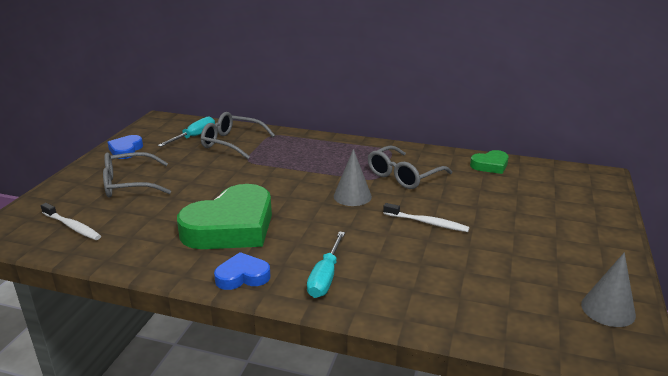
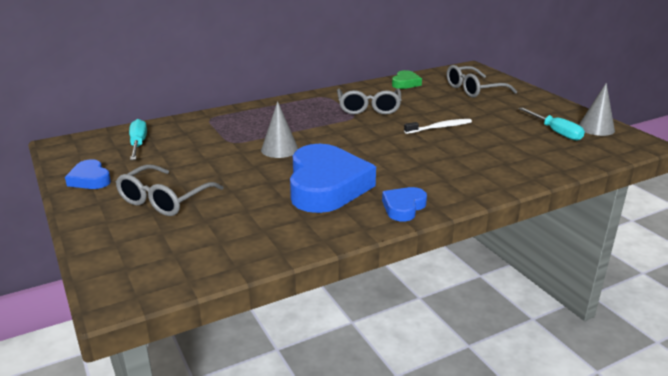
camera: 45 degrees left, 0 degrees up
(72, 226) = (189, 250): white toothbrush -> none
(231, 227) = (326, 186): green heart -> blue heart
(232, 143) = (187, 135): grey glasses -> grey glasses (473, 90)
(325, 277) = (451, 181): turquoise screwdriver -> turquoise screwdriver (555, 132)
(352, 196) = (364, 132): grey cone -> grey cone (279, 149)

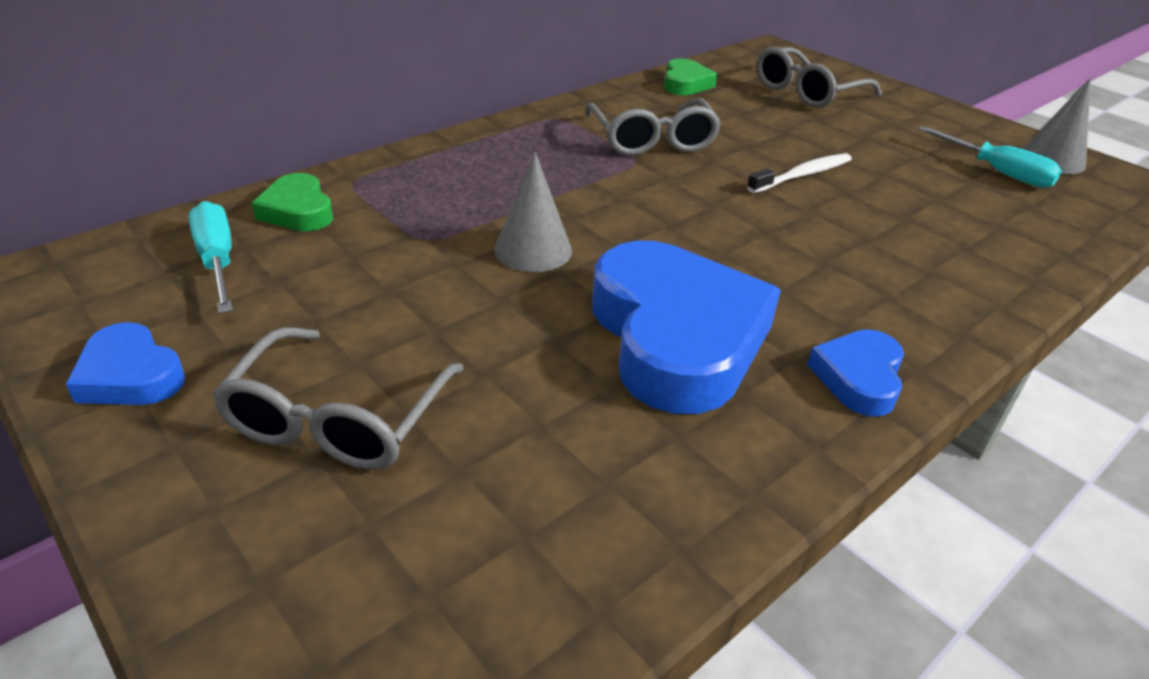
camera: 15 degrees left, 10 degrees up
(180, 128) = (297, 211): none -> green heart

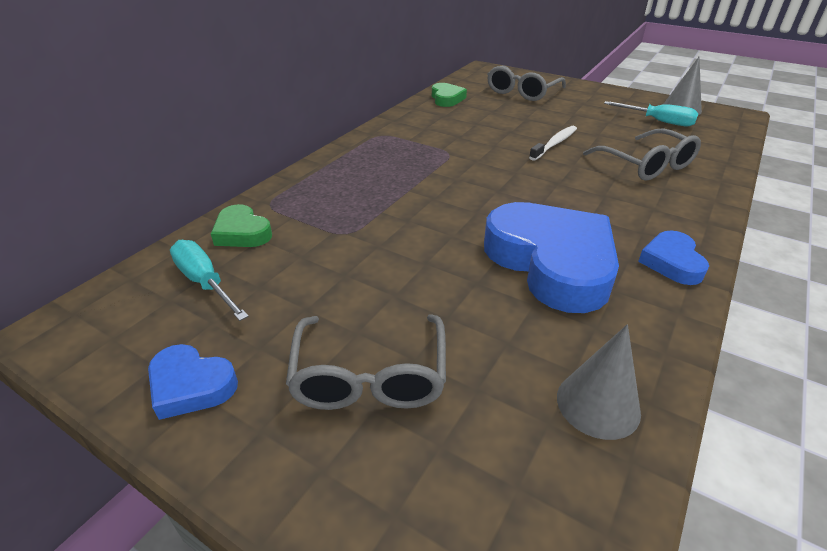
camera: 15 degrees left, 0 degrees up
(533, 250) = (424, 225): grey cone -> grey cone (598, 404)
(652, 140) = (450, 138): grey glasses -> grey glasses (646, 165)

